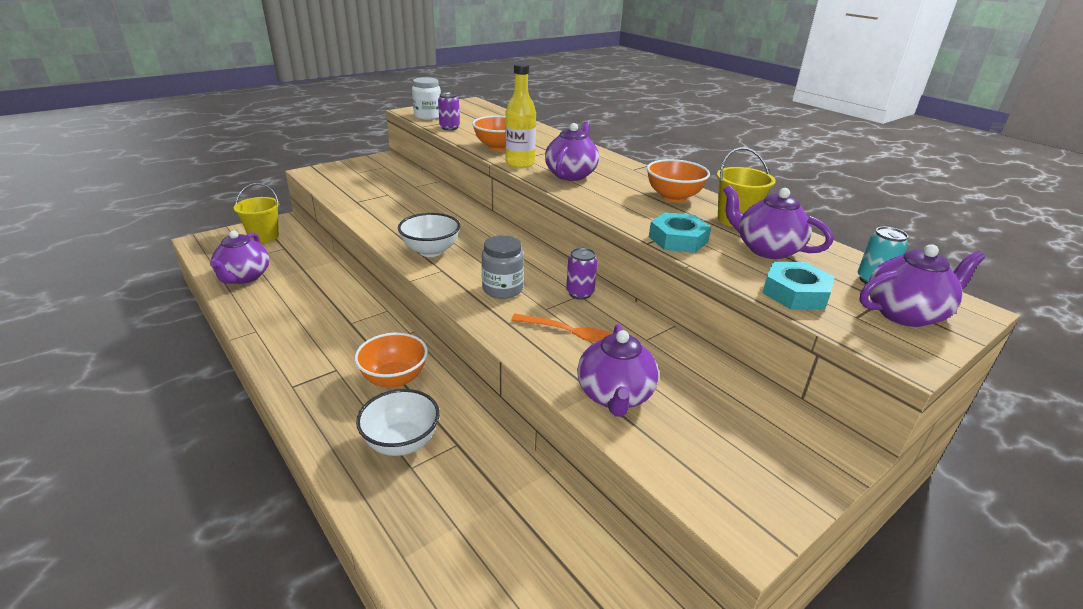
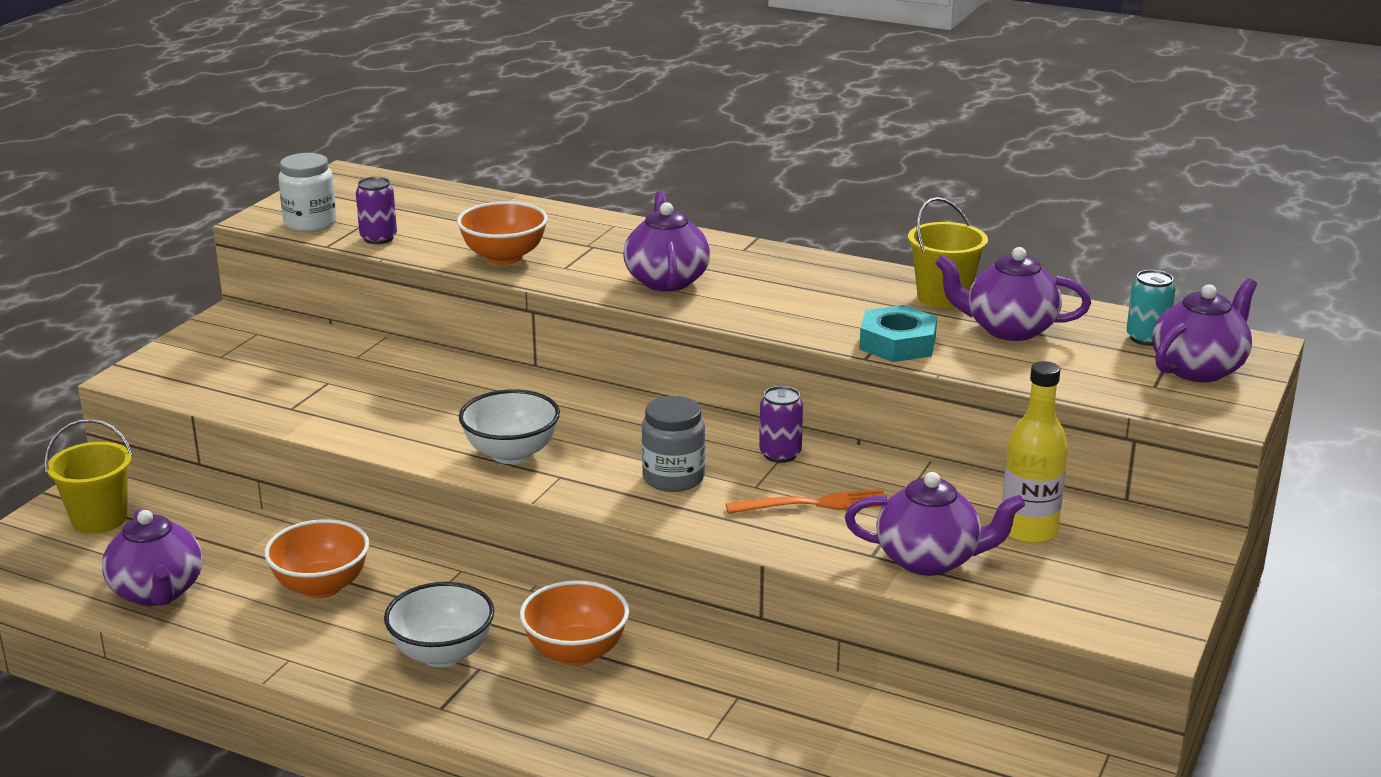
camera: 25 degrees left, 5 degrees down
(401, 442) = (667, 718): white bowl -> white bowl (442, 654)
(520, 163) = (572, 279): yellow bottle -> yellow bottle (1028, 530)
(615, 396) = (929, 560): purple teapot -> purple teapot turned 60 degrees counterclockwise
(673, 197) = (839, 282): orange bowl -> orange bowl (321, 586)
(795, 293) = (1077, 376): turquoise nut -> none

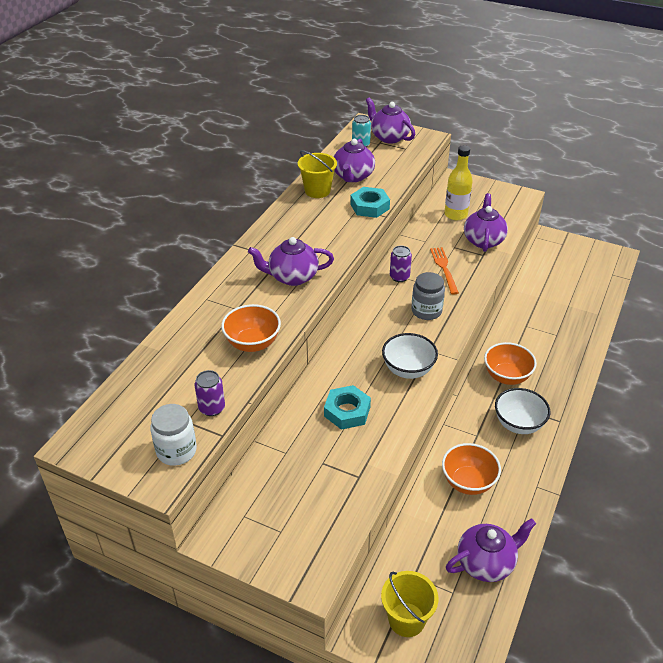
camera: 90 degrees left, 15 degrees up
(426, 400) = (347, 411): none -> turquoise nut

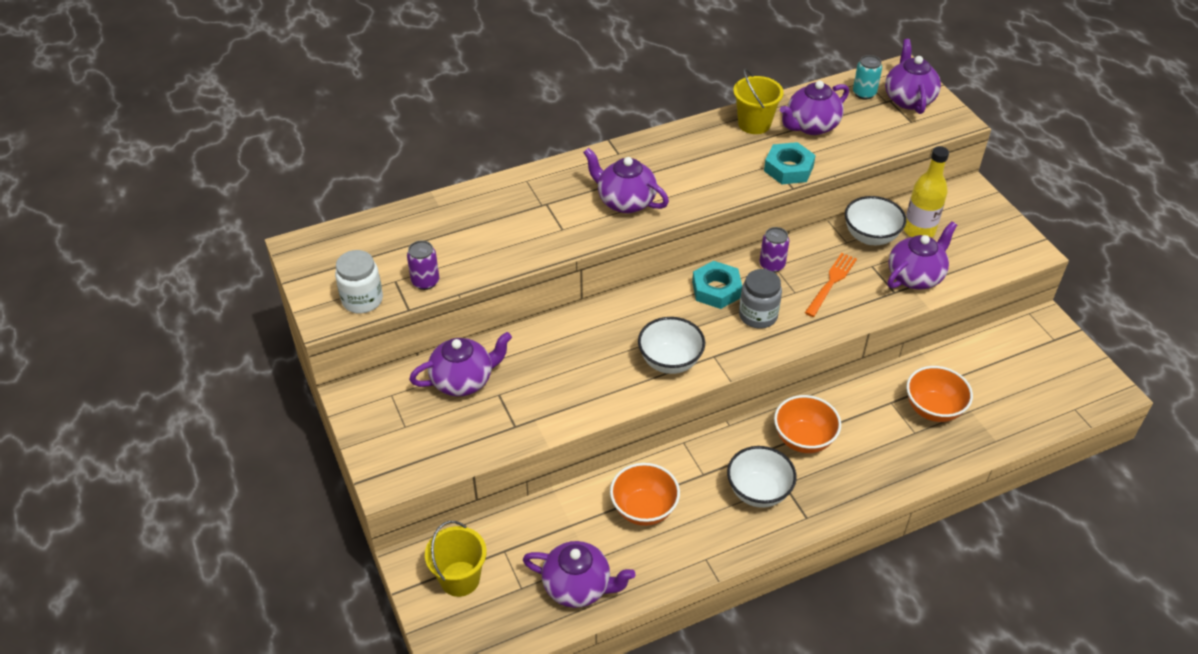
camera: 40 degrees right, 5 degrees up
(252, 343) = (519, 245): orange bowl -> orange bowl (933, 409)
(286, 470) = (463, 380): none -> purple teapot
(347, 411) = (569, 364): turquoise nut -> turquoise nut (716, 289)
(434, 231) = (870, 237): none -> white bowl

